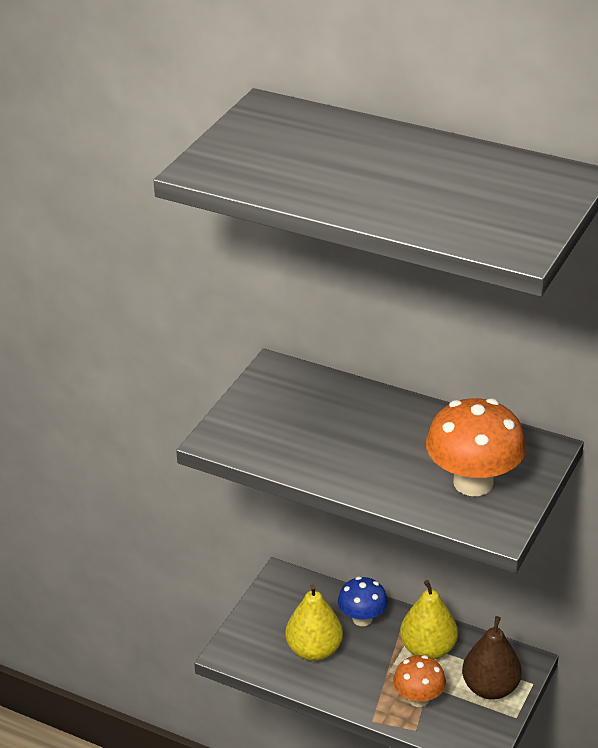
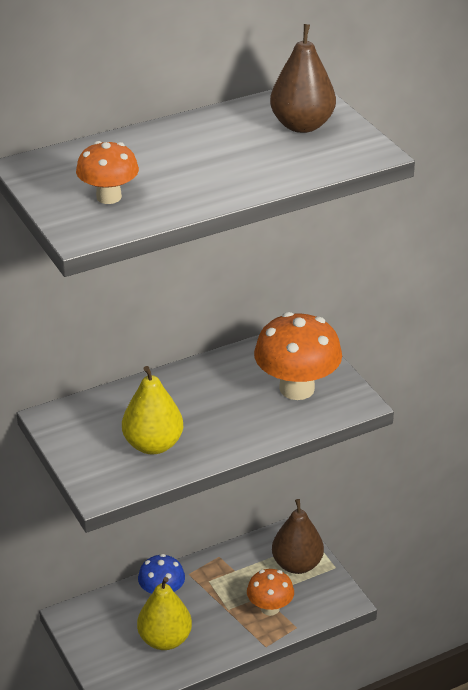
camera: 55 degrees left, 0 degrees up
(267, 158) = (109, 197): none -> orange mushroom
(428, 649) = (229, 575): yellow pear -> yellow pear (153, 445)
(514, 196) = (302, 125): none -> brown pear

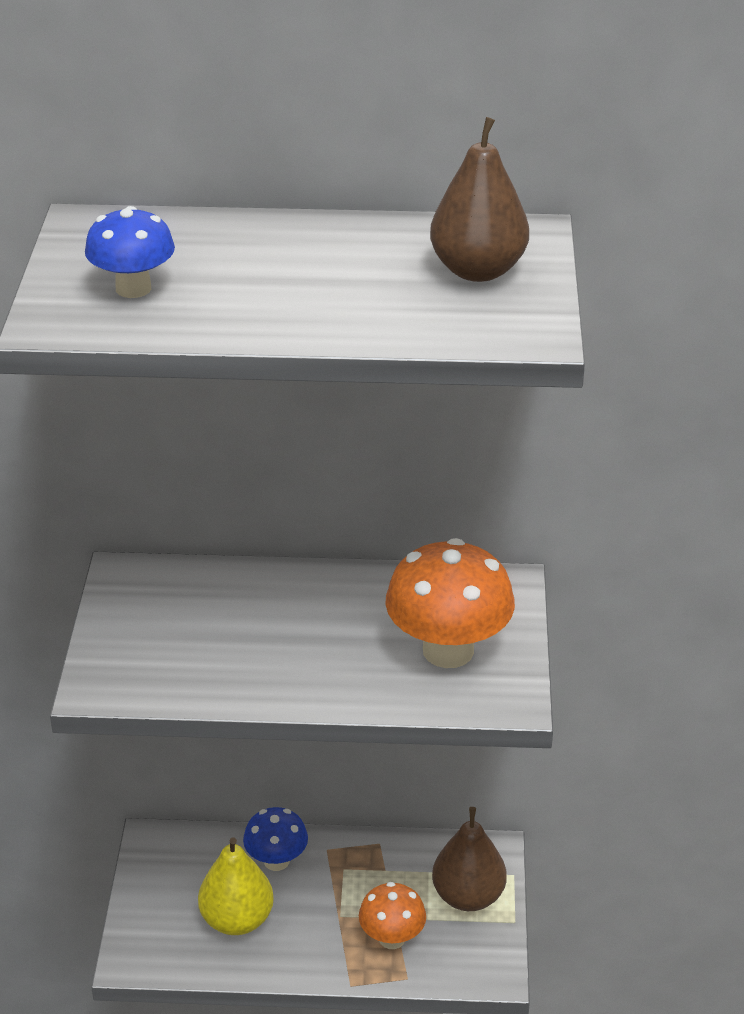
camera: 30 degrees right, 0 degrees up
(109, 197) = (133, 288): orange mushroom -> blue mushroom
(153, 445) = (208, 653): yellow pear -> none

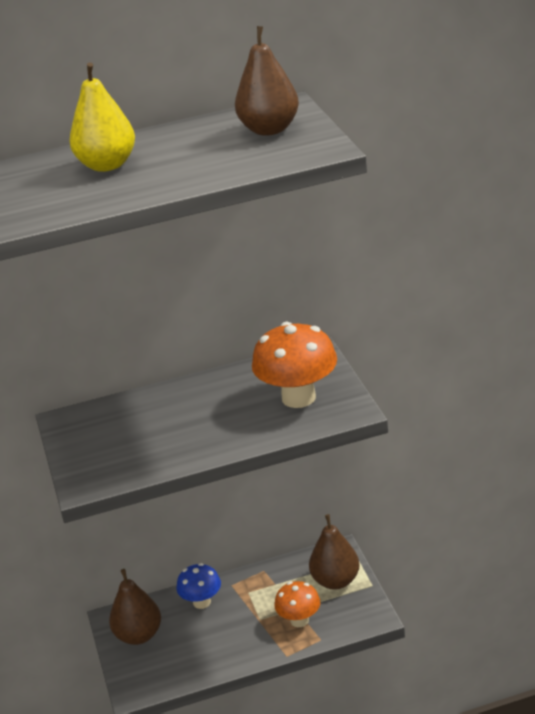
camera: 15 degrees left, 5 degrees down
(133, 288) = (60, 192): blue mushroom -> none
(174, 879) = (139, 635): none -> brown pear
(237, 920) = (193, 644): yellow pear -> yellow pear (107, 165)

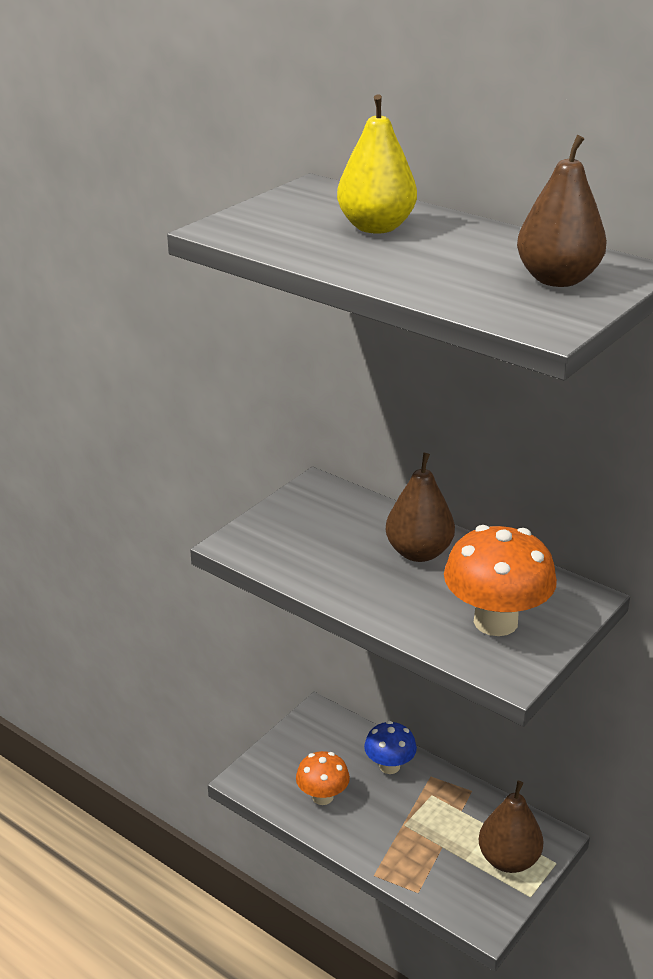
camera: 50 degrees right, 0 degrees up
(139, 635) = (312, 744): brown pear -> brown pear (419, 552)
(299, 620) = (429, 859): orange mushroom -> orange mushroom (322, 797)

